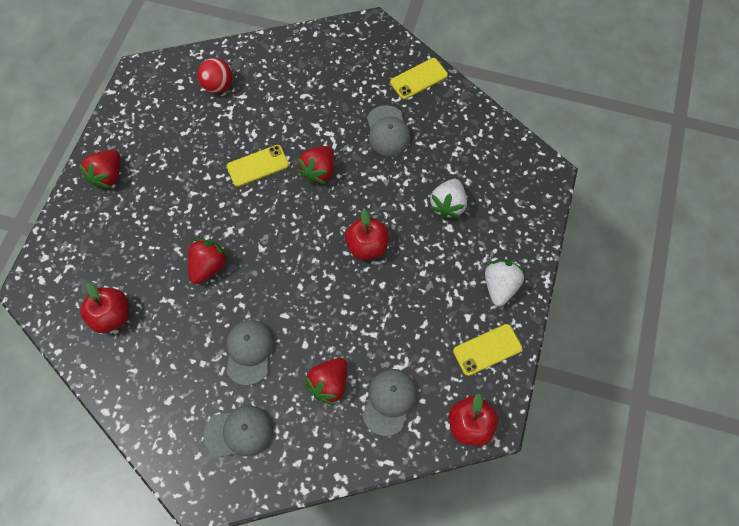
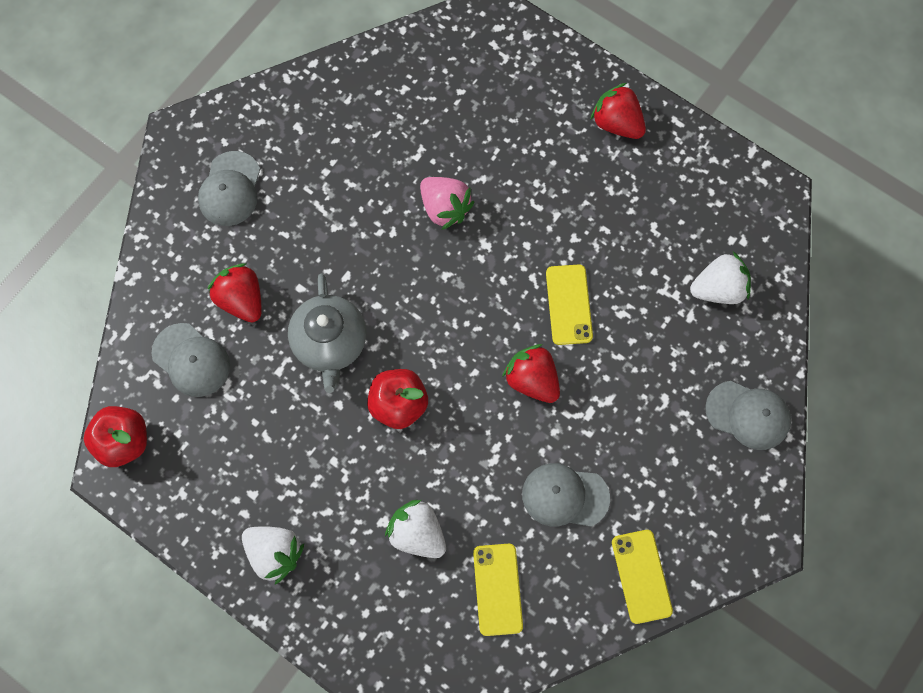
camera: 110 degrees right, 5 degrees up
(112, 315) = (423, 91): red apple -> none
(209, 266) = (445, 208): red strawberry -> pink strawberry
(218, 86) = (718, 289): red ball -> white strawberry
(249, 352) = (317, 224): grey cap -> grey cap (748, 415)
(340, 307) = (330, 343): none -> grey teapot
(487, 350) = (201, 500): yellow phone -> yellow phone (497, 589)

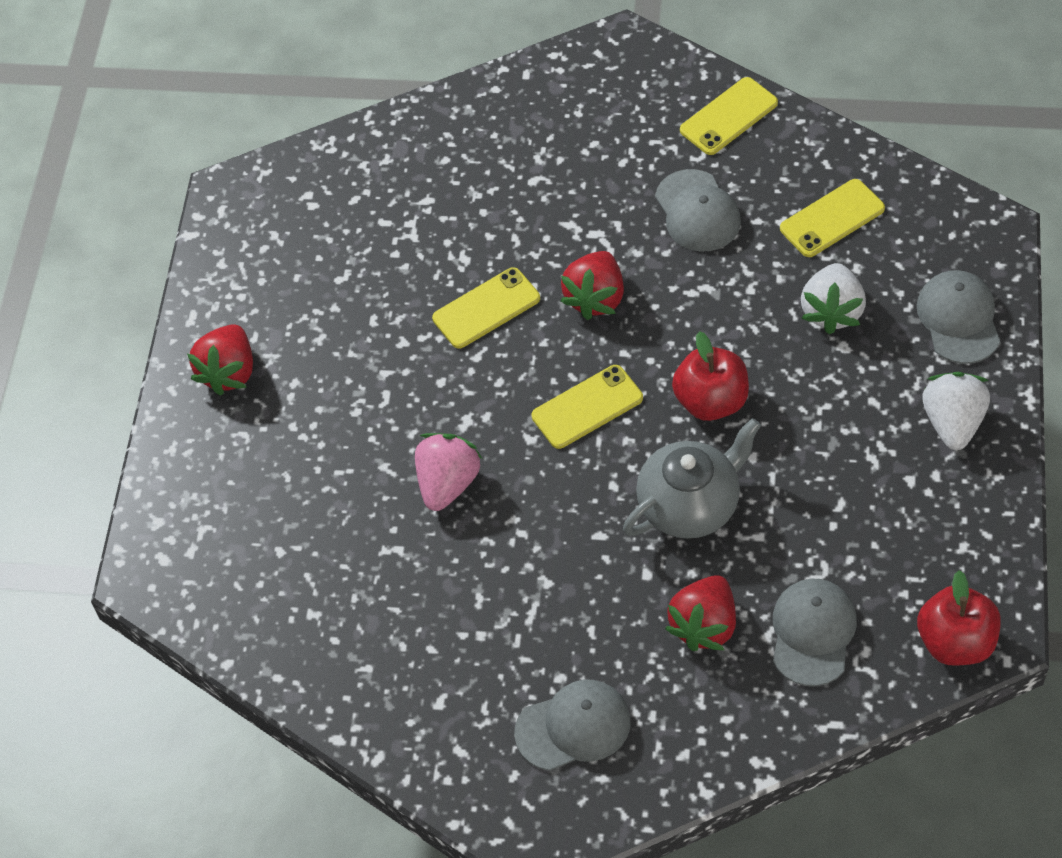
camera: 115 degrees left, 15 degrees down
(446, 323) = (587, 407): none -> yellow phone
(718, 289) = (378, 191): white strawberry -> none
(748, 415) = (503, 108): grey cap -> grey cap (958, 319)

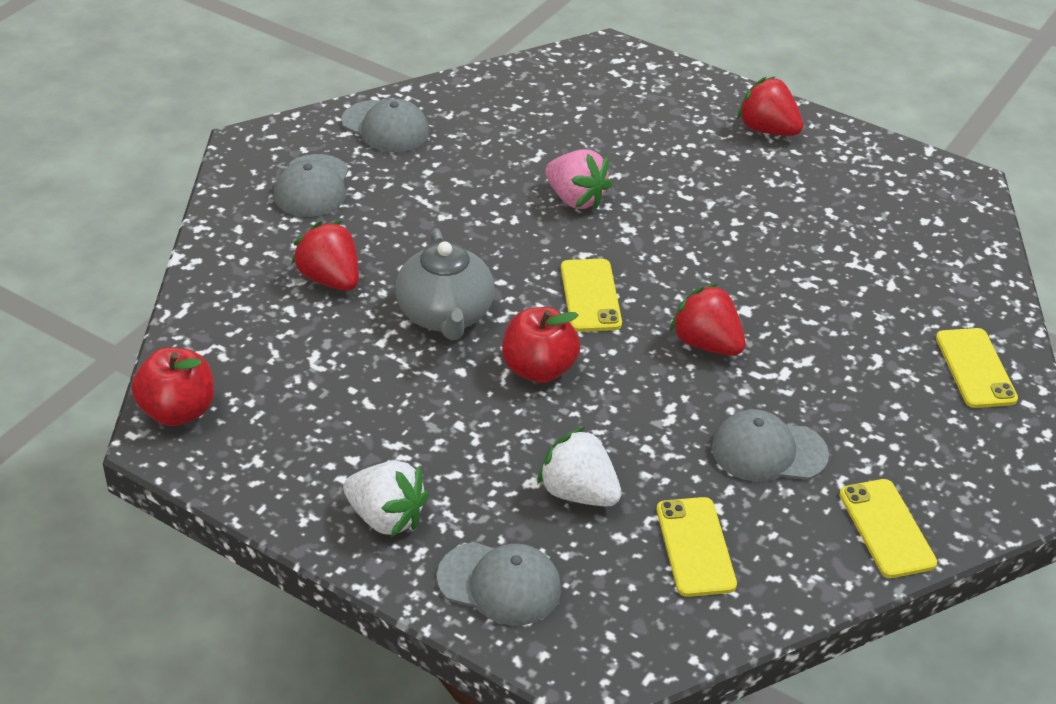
camera: 110 degrees right, 15 degrees down
(486, 308) = (740, 277): yellow phone -> yellow phone (975, 368)
(813, 633) = (267, 334): grey cap -> grey cap (385, 127)

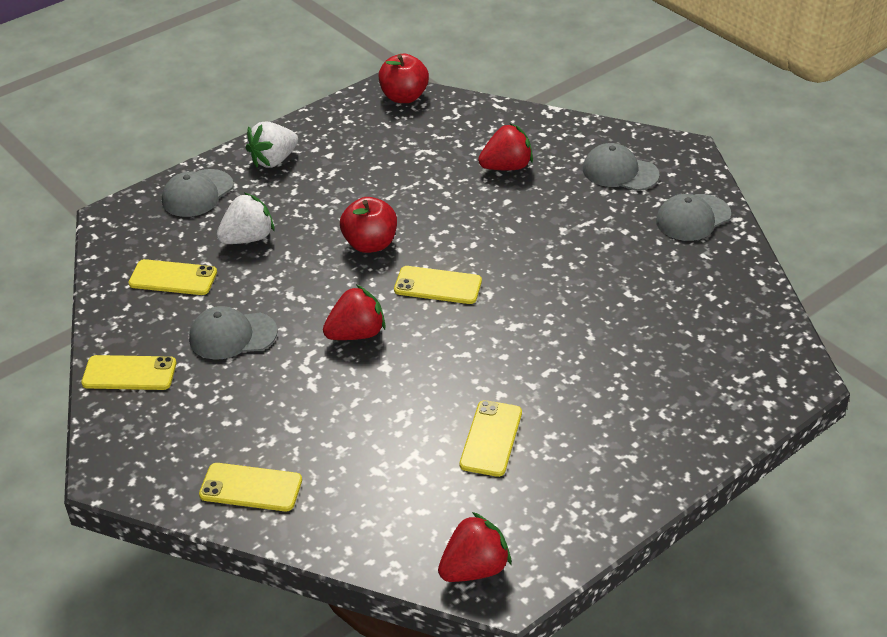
camera: 110 degrees right, 0 degrees up
(445, 315) = (446, 211): grey teapot -> none
(575, 199) = (563, 304): pink strawberry -> none
(767, 130) = (635, 458): red strawberry -> red strawberry (474, 568)
(768, 451) = (232, 335): grey cap -> grey cap turned 120 degrees counterclockwise
(799, 218) = (491, 438): none -> yellow phone

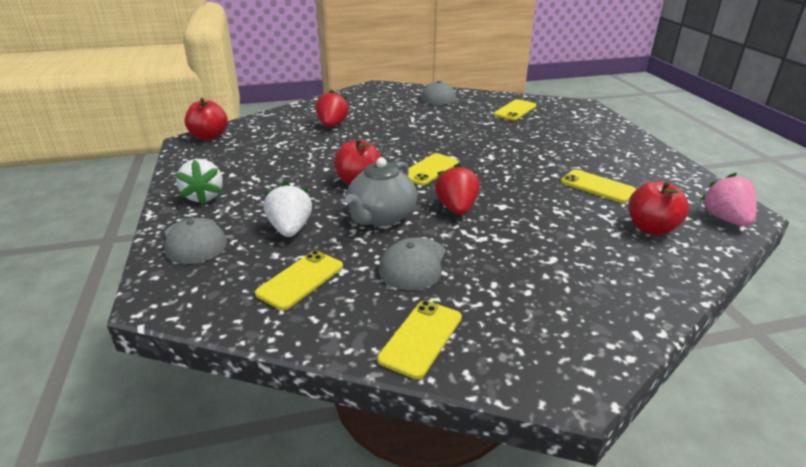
camera: 65 degrees left, 10 degrees down
(251, 488) = (620, 296): yellow phone -> yellow phone (515, 110)
(305, 286) = (381, 217): none -> grey teapot
(406, 499) = (651, 228): none -> red apple
(474, 568) = (725, 219): red strawberry -> pink strawberry
(620, 172) = (377, 101): grey cap -> none

